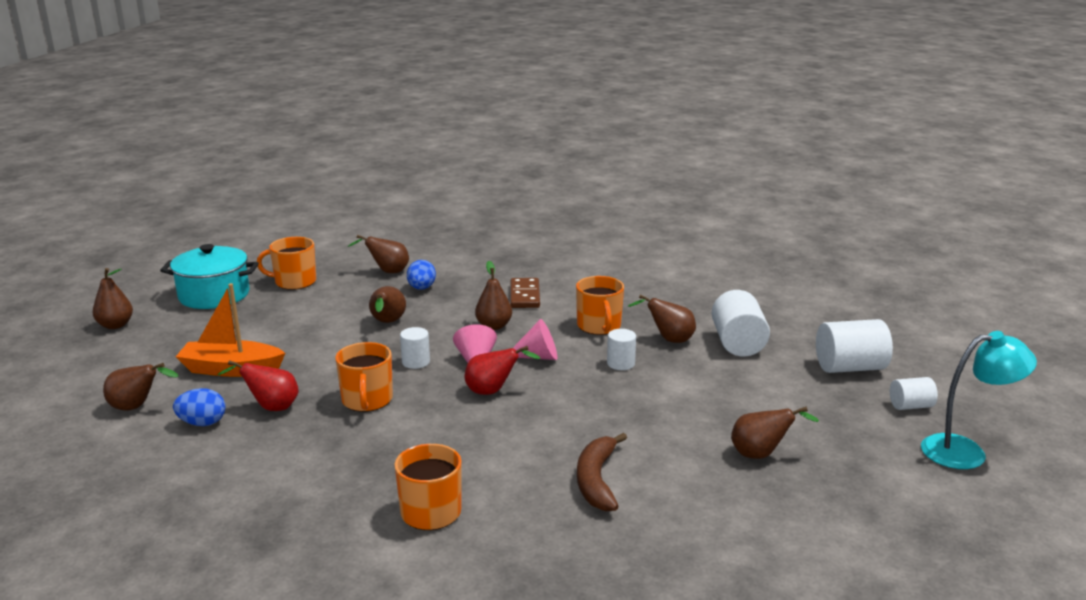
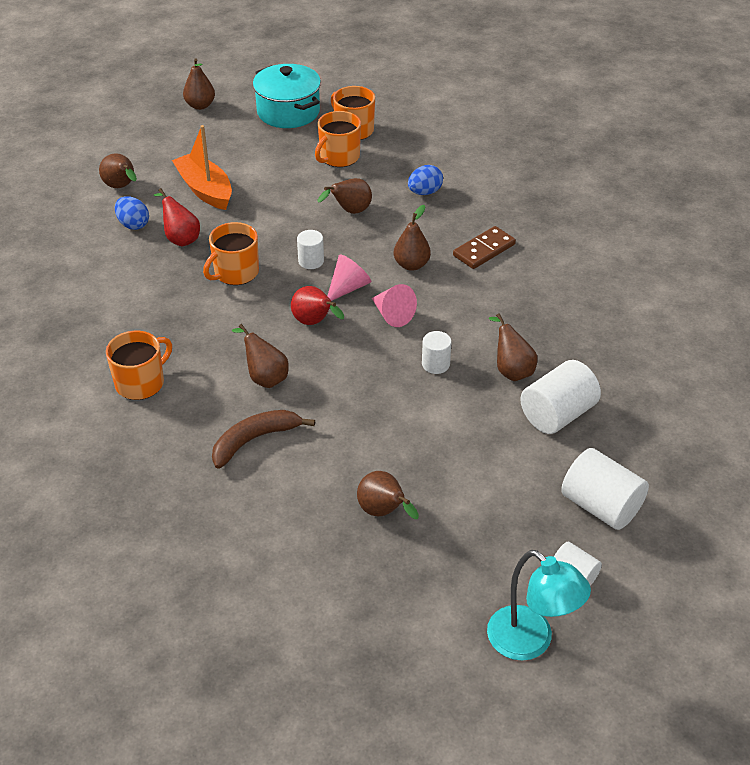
camera: 50 degrees right, 20 degrees up
(387, 272) = (428, 159): brown pear -> brown pear (265, 377)
(599, 326) = (484, 319): orange mug -> orange mug (339, 157)

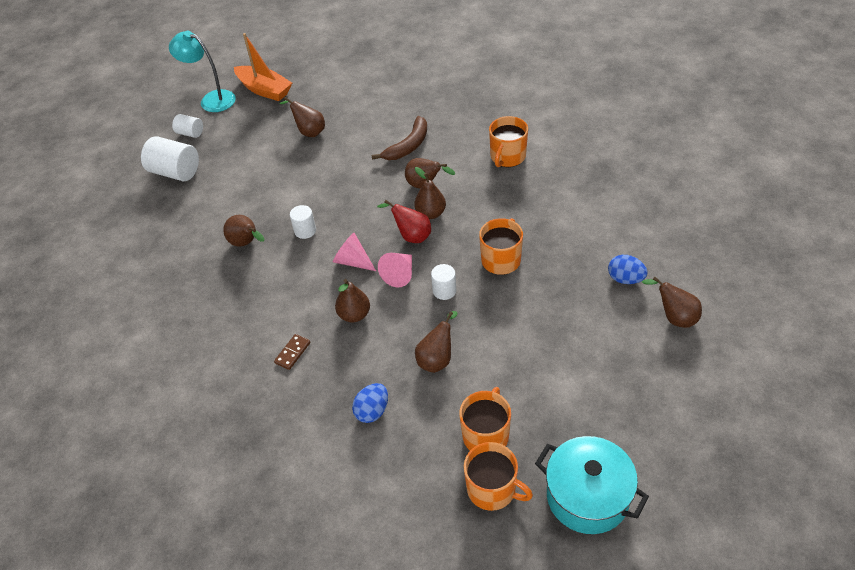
camera: 165 degrees right, 5 degrees up
(180, 238) = (572, 278): red pear -> none
(200, 105) = (698, 471): brown pear -> brown pear (430, 213)
(205, 190) = (593, 340): orange boat -> orange boat (264, 90)
(484, 250) = (292, 353): brown domino -> brown domino, size x0.64
(557, 414) = (208, 220): white cylinder -> none

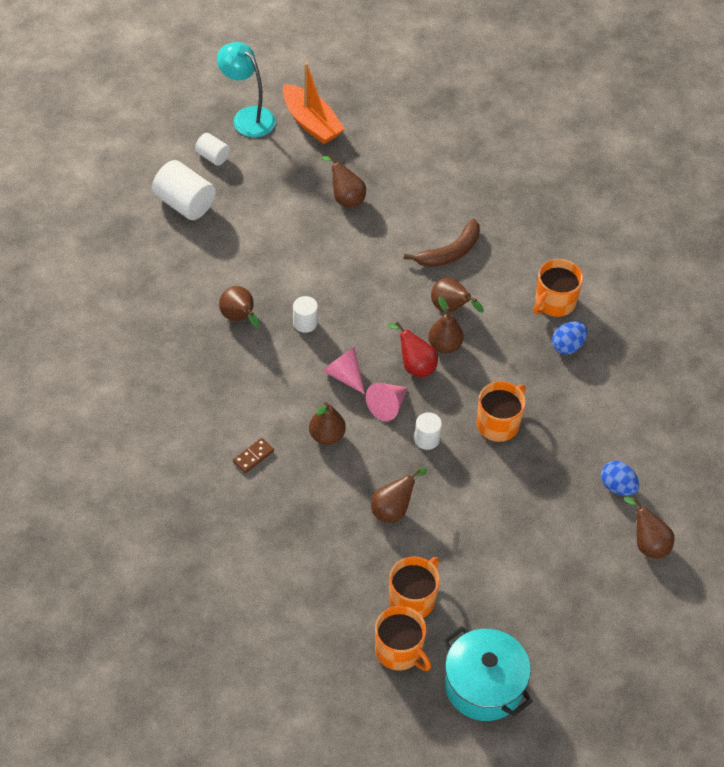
camera: 10 degrees right, 5 degrees up
(372, 411) = (313, 541): blue egg -> blue egg (567, 346)

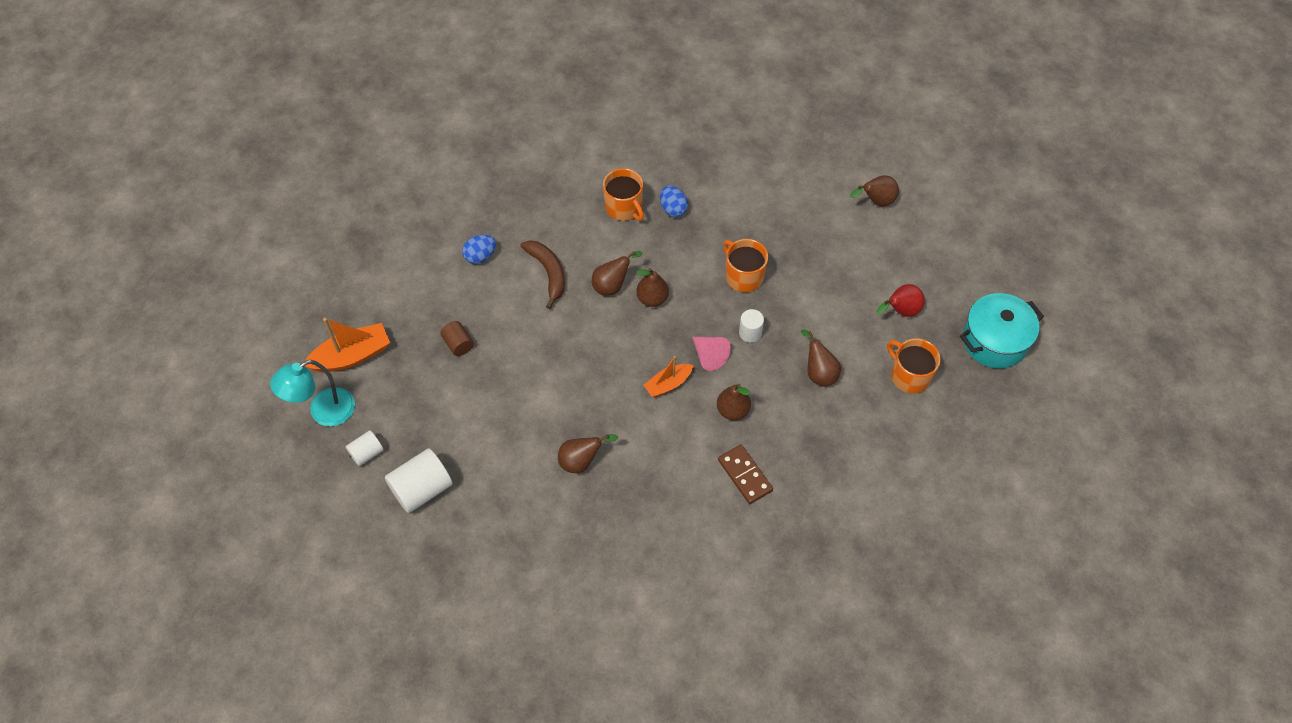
camera: 75 degrees left, 5 degrees up
(253, 456) = (744, 475): brown domino -> brown domino, size x1.56
(305, 323) = (601, 405): white cylinder -> none
(344, 375) = (668, 384): pink cone -> orange boat
(345, 198) = (458, 344): brown pear -> brown cylinder
(399, 651) = (958, 395): orange mug -> none
(415, 365) = (669, 326): red pear -> red pear (900, 311)
(617, 487) = (820, 208): blue egg -> blue egg (480, 256)

